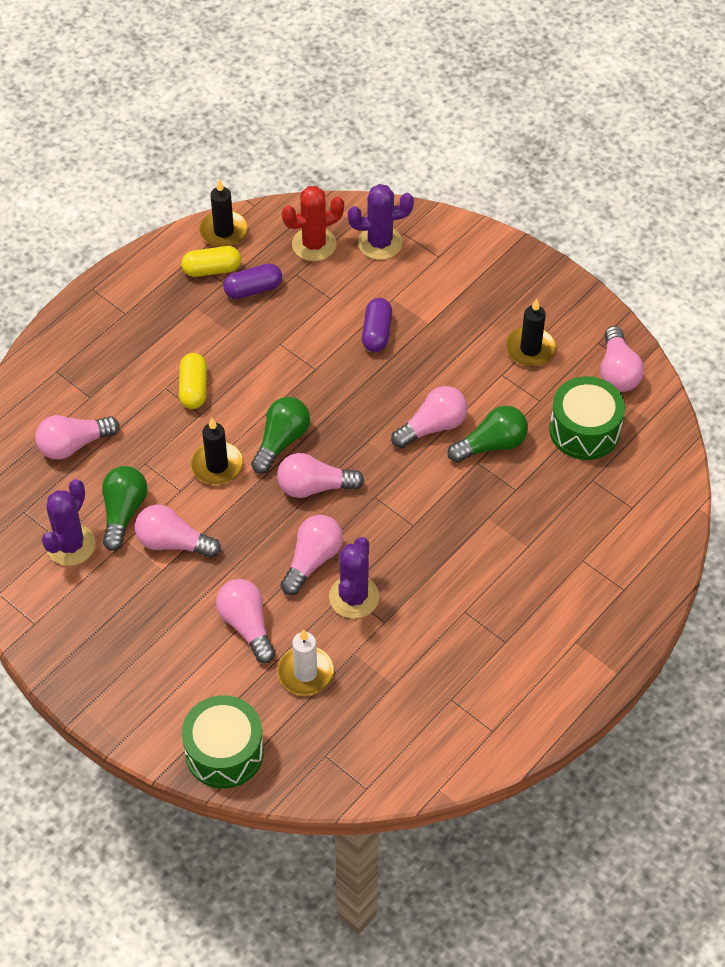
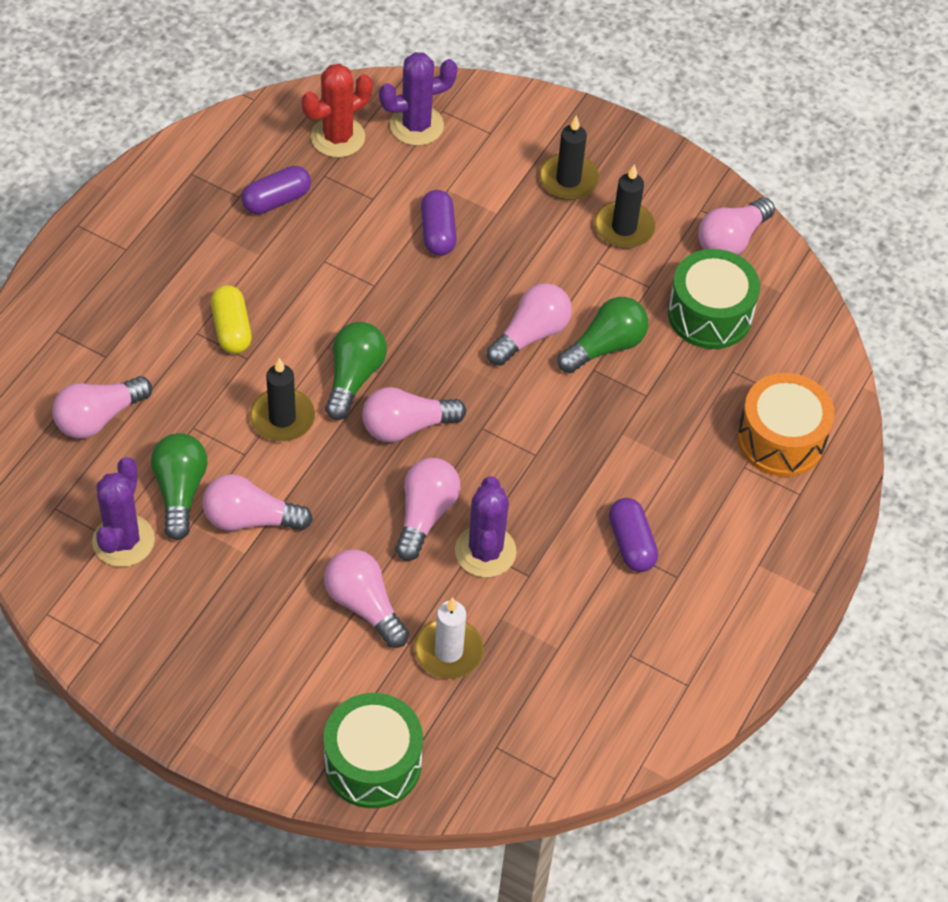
camera: 15 degrees left, 0 degrees up
(212, 269) = (220, 182): yellow capsule -> none
(223, 231) = (224, 135): black candle -> black candle (568, 179)
(474, 609) = (631, 543): none -> purple capsule
(617, 371) = (731, 240): pink light bulb -> pink light bulb turned 60 degrees clockwise
(619, 542) = (780, 439): none -> orange drum

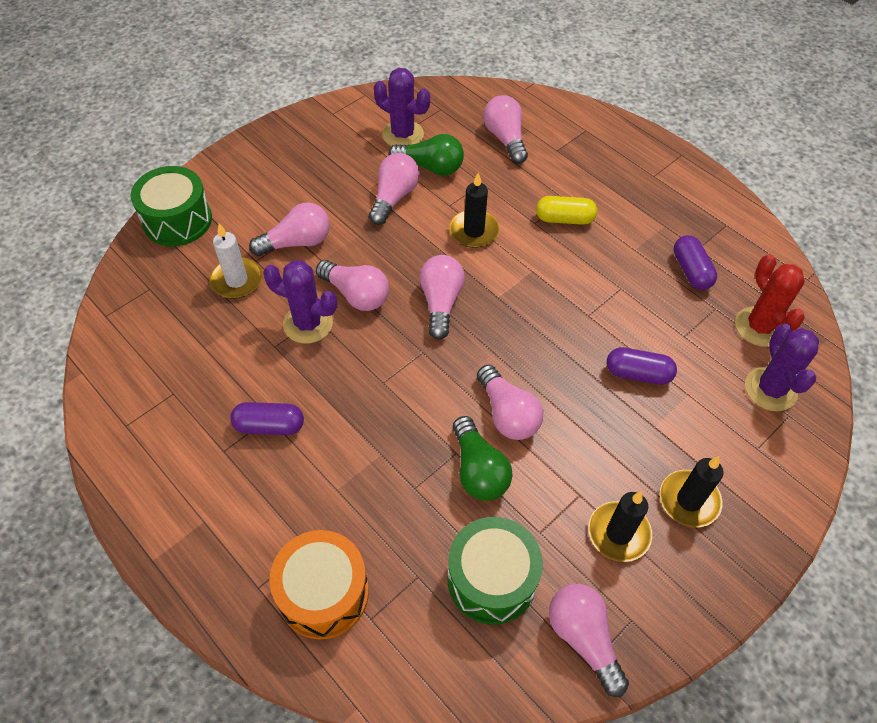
camera: 110 degrees right, 0 degrees up
(354, 377) = (498, 281): green light bulb -> none

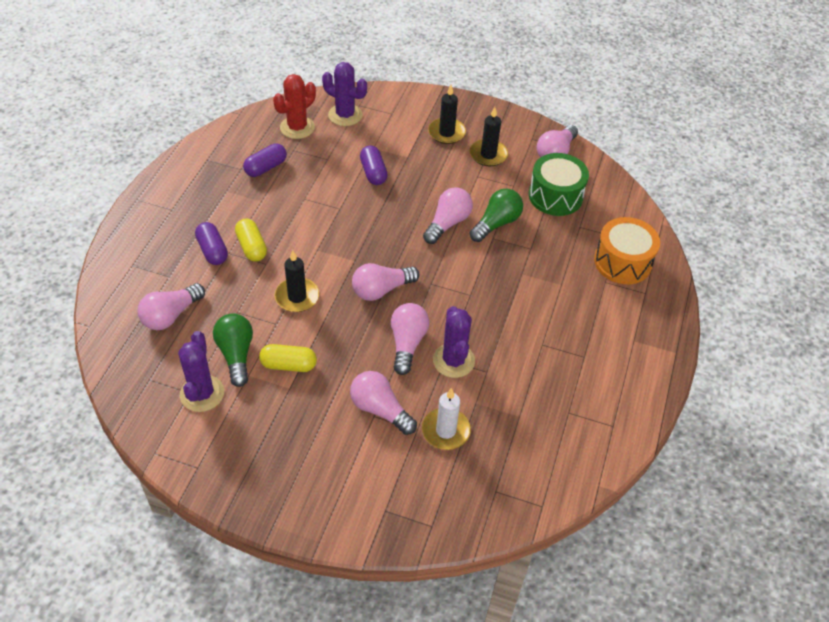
camera: 120 degrees left, 5 degrees down
(177, 220) = (412, 518): green drum -> none
(269, 426) = (548, 340): purple capsule -> purple capsule (212, 251)
(394, 197) = (288, 365): pink light bulb -> yellow capsule
(770, 389) = (345, 115): purple cactus -> purple cactus turned 60 degrees clockwise

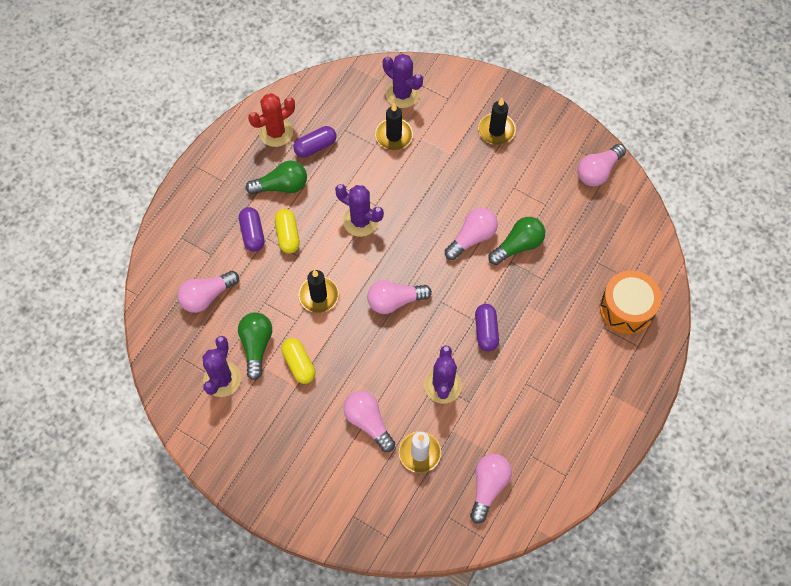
camera: 15 degrees right, 15 degrees up
(236, 205) = (281, 186): none -> green light bulb
(288, 365) = (299, 364): yellow capsule -> yellow capsule turned 45 degrees clockwise
(297, 127) = (353, 103): red cactus -> red cactus (276, 132)
(327, 224) = (360, 221): none -> purple cactus
(373, 172) = (415, 168): purple capsule -> purple capsule (486, 331)
(407, 343) = (406, 361): pink light bulb -> pink light bulb (488, 487)
(488, 155) = (531, 163): black candle -> black candle (394, 136)
(555, 196) = (583, 223): green drum -> none

